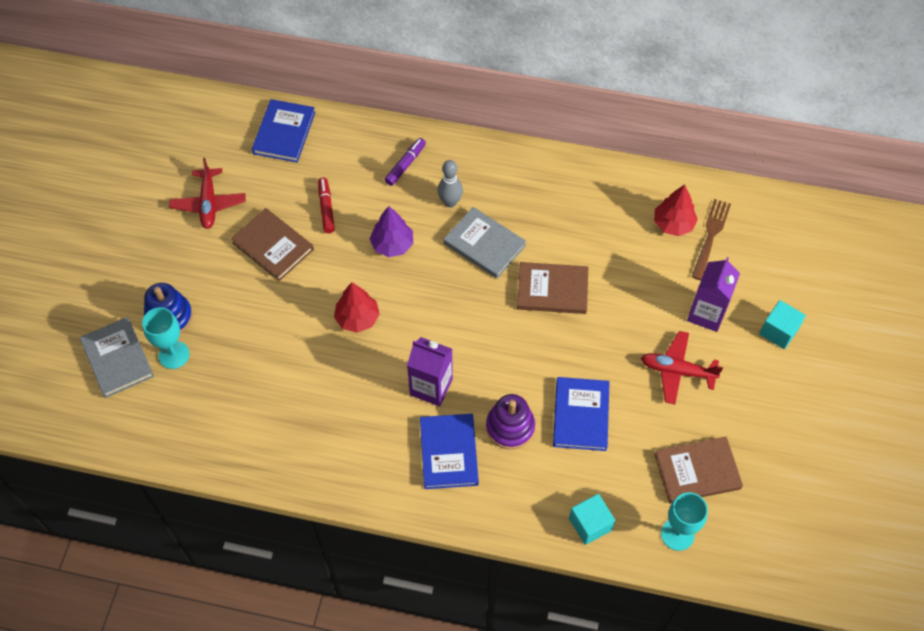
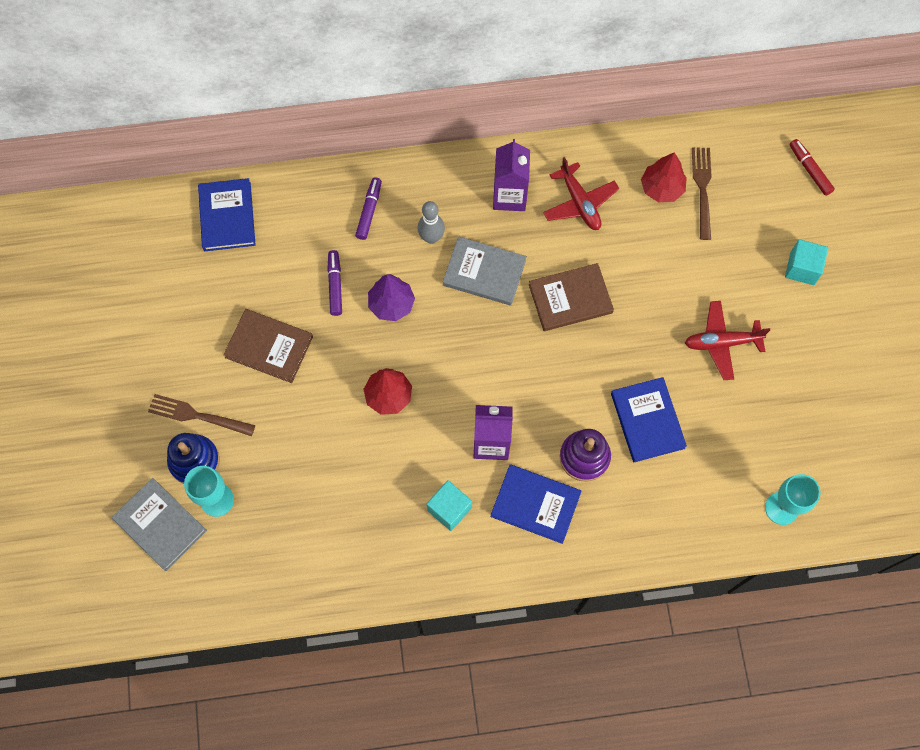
camera: 20 degrees left, 10 degrees up
(188, 281) = (197, 415): none -> brown fork
(209, 203) = (181, 322): red plane -> red plane (579, 203)
(326, 208) = (307, 286): red marker -> red marker (809, 170)
(350, 214) = (335, 285): none -> purple marker
(449, 452) = (535, 504): blue book -> blue book turned 45 degrees counterclockwise
(590, 524) = (697, 528): turquoise cube -> turquoise cube (449, 509)
(697, 471) = (777, 439): brown book -> none
(706, 313) = (728, 273): purple carton -> purple carton (509, 196)

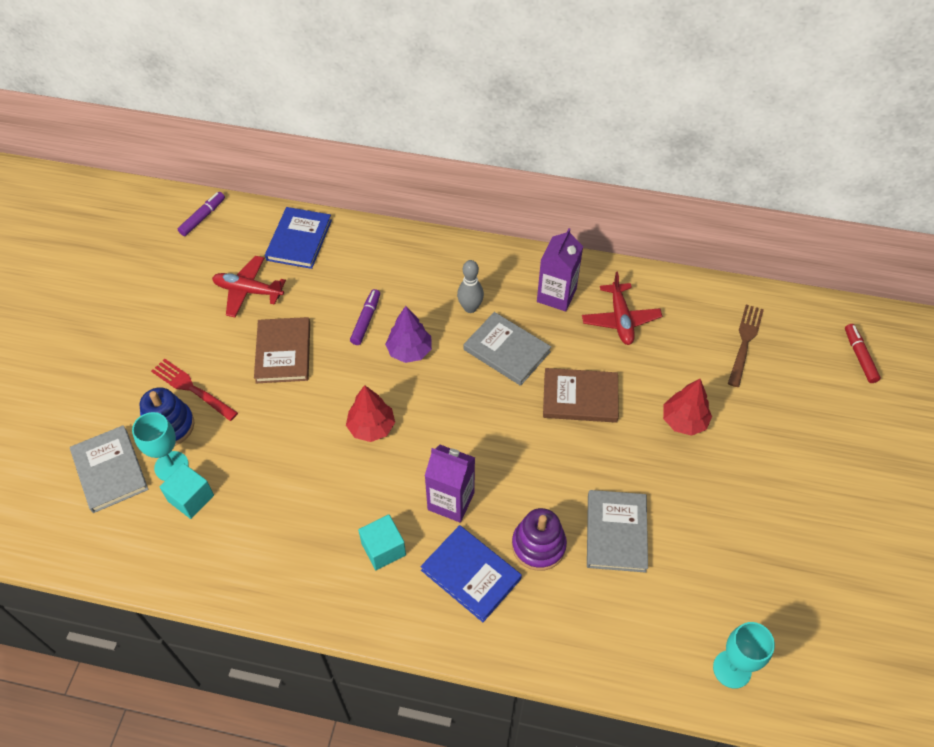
camera: 20 degrees right, 15 degrees down
(197, 415) = (192, 388): brown fork -> red fork
(269, 347) = (283, 352): brown book -> brown book turned 45 degrees clockwise
(369, 211) = (423, 271): purple marker -> purple marker (203, 217)
(647, 421) = (616, 532): blue book -> grey book
(661, 188) = (704, 330): red tree -> red tree (684, 421)
(722, 343) = (719, 484): red plane -> red plane (248, 291)
(802, 268) = (825, 441): turquoise cube -> turquoise cube (191, 498)

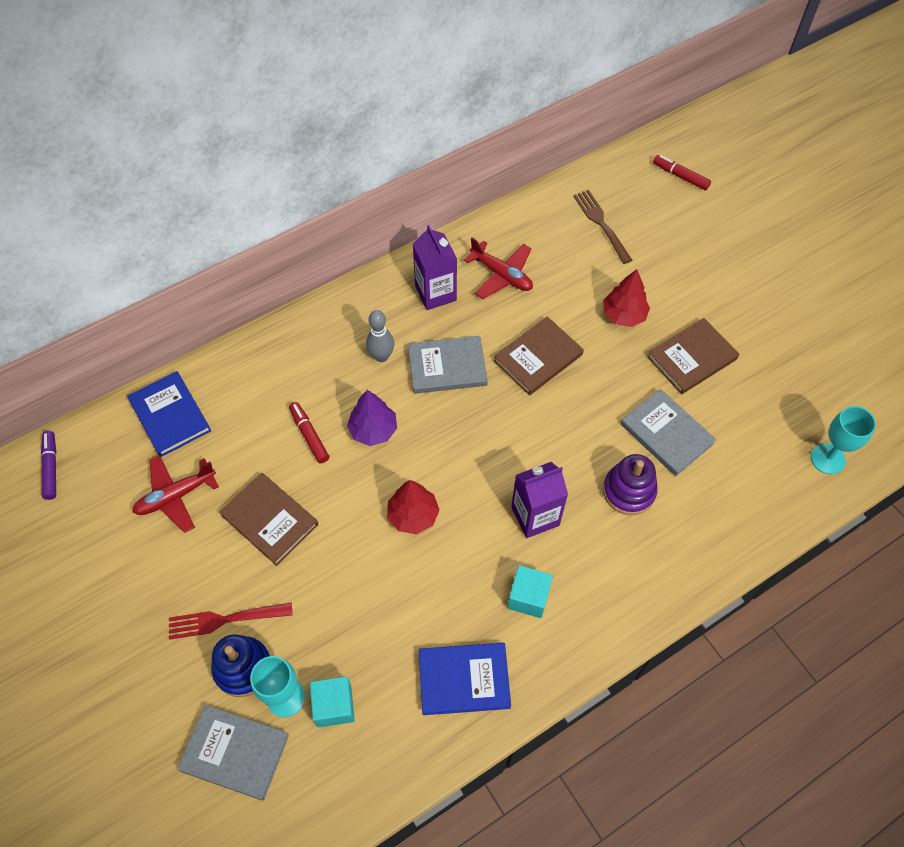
camera: 45 degrees left, 5 degrees up
(366, 320) = (309, 435): purple marker -> red marker
(471, 574) = (608, 555): blue book -> blue book (464, 679)
(703, 496) = (692, 358): none -> brown book

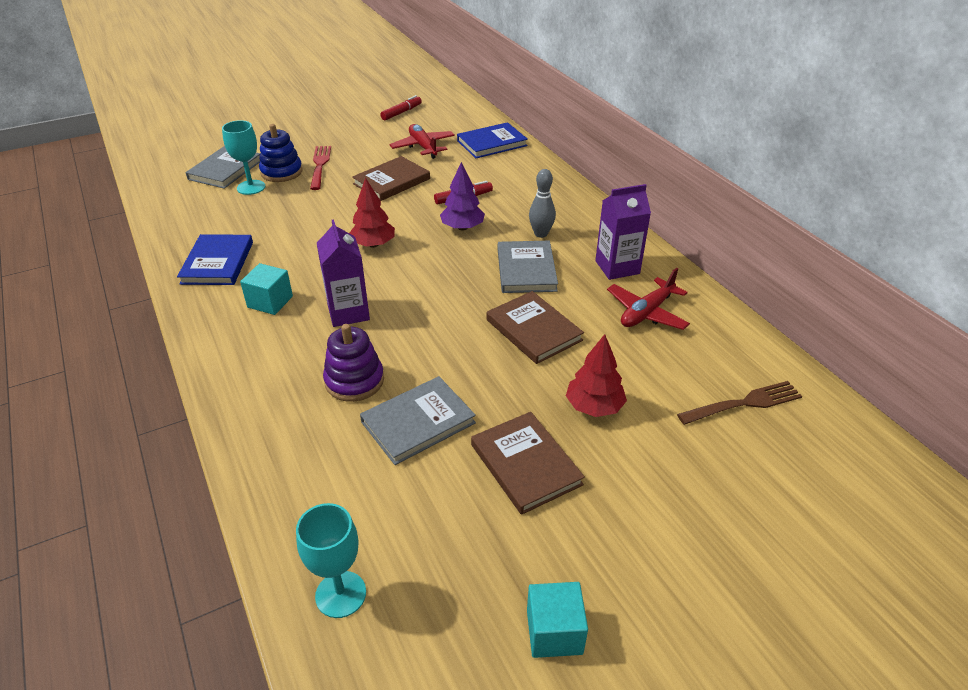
camera: 95 degrees right, 20 degrees down
(51, 468) = (457, 107): purple marker -> none
(334, 706) = (233, 205): turquoise cube -> turquoise cube (554, 632)
(680, 176) = (866, 506): red marker -> red marker (401, 112)

